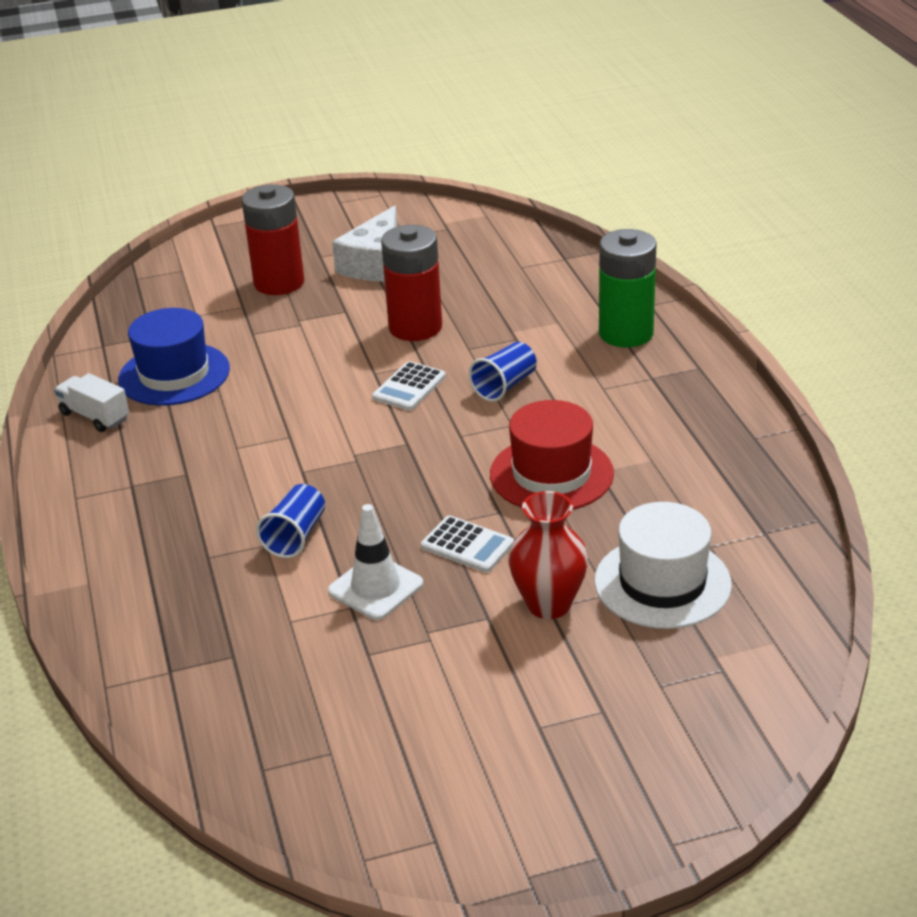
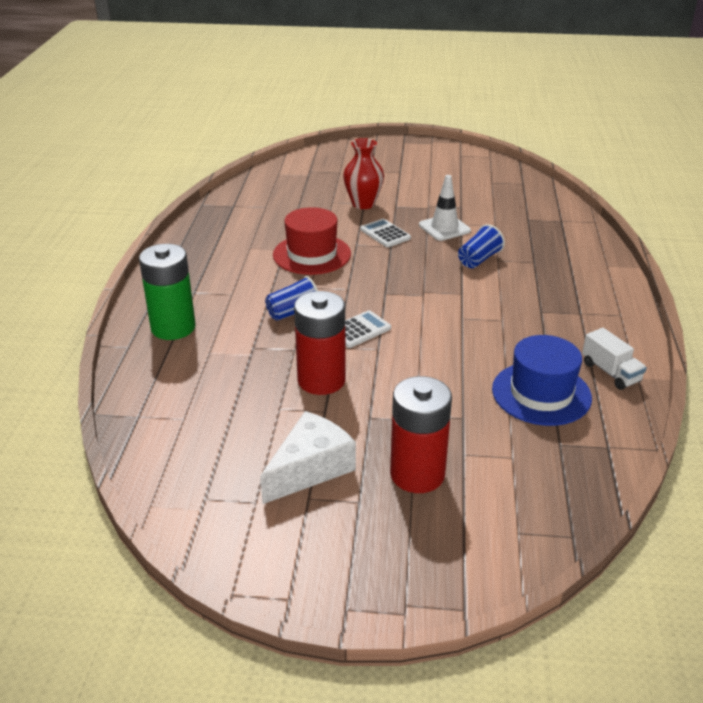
camera: 160 degrees left, 0 degrees up
(662, 583) = (303, 199): white hat -> none

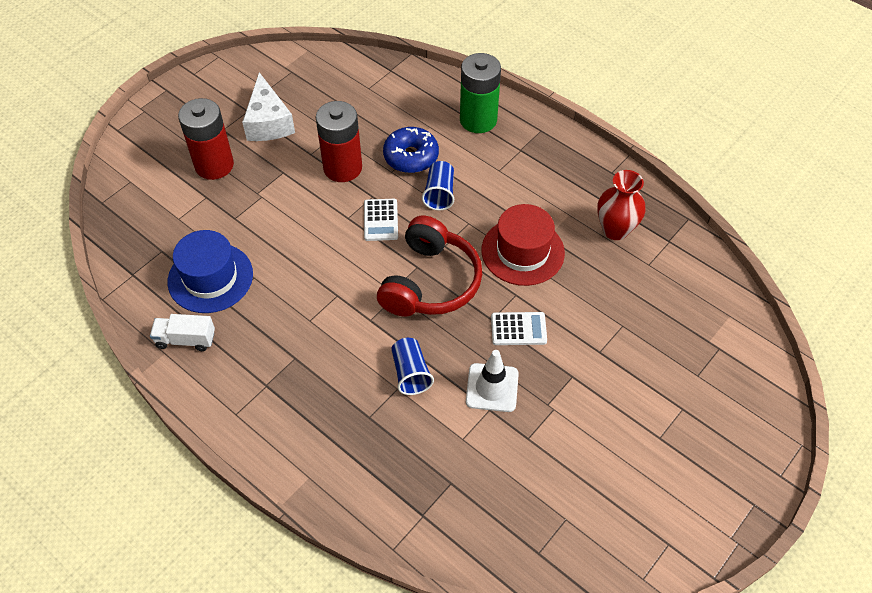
camera: 125 degrees right, 20 degrees up
(263, 346) = (411, 156): none -> blue donut
(363, 204) = (598, 349): red vase -> red vase (615, 230)
(392, 281) = (430, 282): none -> red headphones

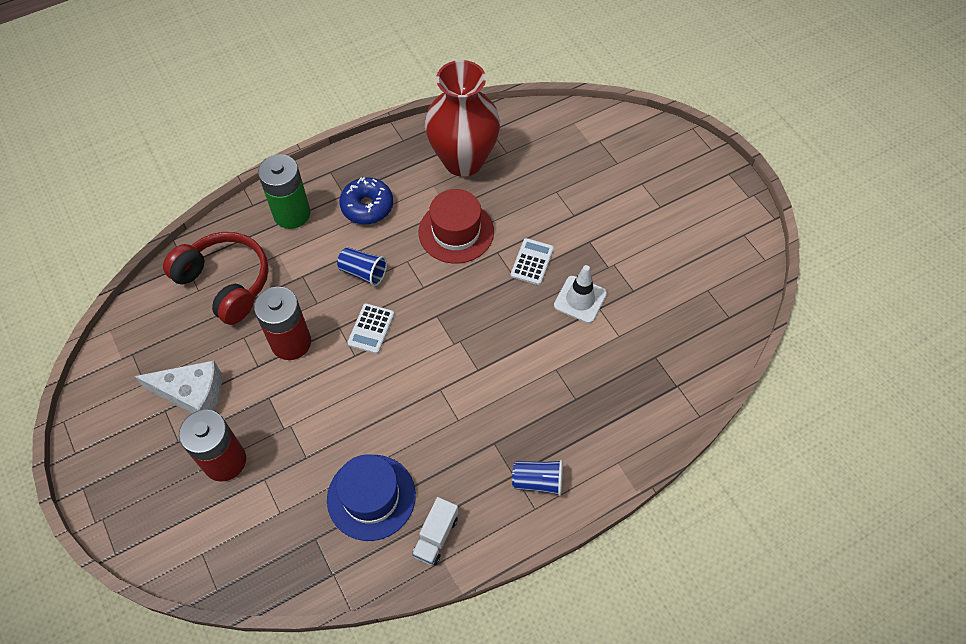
camera: 70 degrees left, 5 degrees up
(380, 220) = (371, 329): white calculator -> white calculator turned 90 degrees clockwise
(410, 373) = (544, 354): blue cup -> blue cup (538, 481)
(411, 156) = (307, 281): blue donut -> blue donut (367, 206)
(430, 282) = (458, 310): red headphones -> red headphones (225, 283)
(615, 230) = (463, 160): red vase -> red vase, size x1.75

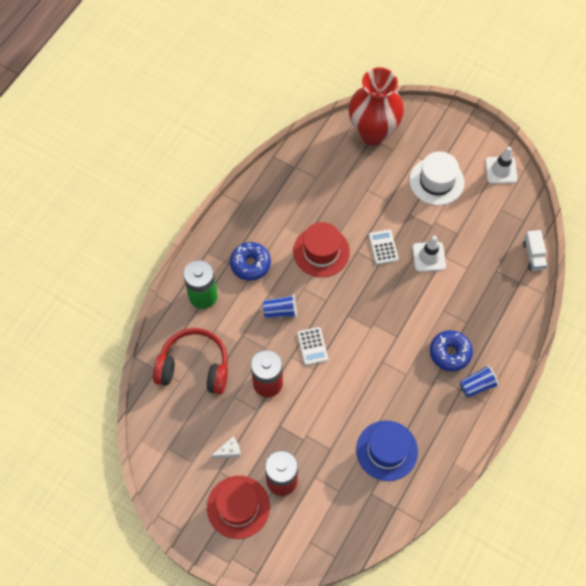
camera: 30 degrees left, 5 degrees up
(154, 463) = (238, 507): none -> red hat
(192, 394) = (229, 451): white cheese -> white cheese, size x0.51
(436, 536) = (440, 451): white truck -> white truck (533, 255)
(463, 160) = (291, 198): red vase -> red vase (373, 132)
(530, 423) = (450, 353): none -> blue donut
(647, 221) = (436, 181): none -> white hat
(737, 246) = (501, 170): none -> white traffic cone

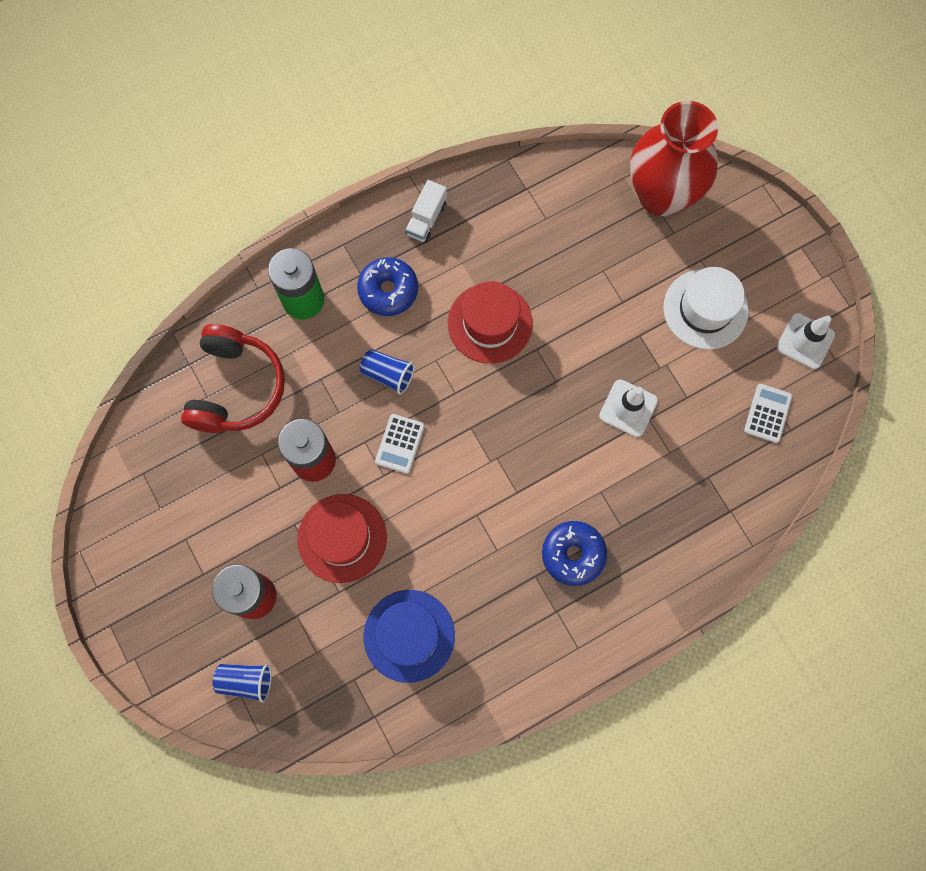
camera: 30 degrees right, 10 degrees up
(194, 367) = (236, 387): red headphones -> red headphones turned 60 degrees clockwise
(229, 451) = (213, 520): white cheese -> none
(238, 507) = (181, 598): red hat -> red hat (342, 538)
(383, 247) = (575, 361): white calculator -> white calculator (767, 413)
(477, 385) = (581, 618): blue cup -> blue cup (246, 681)
(533, 255) = (773, 485): white truck -> white truck (426, 219)

